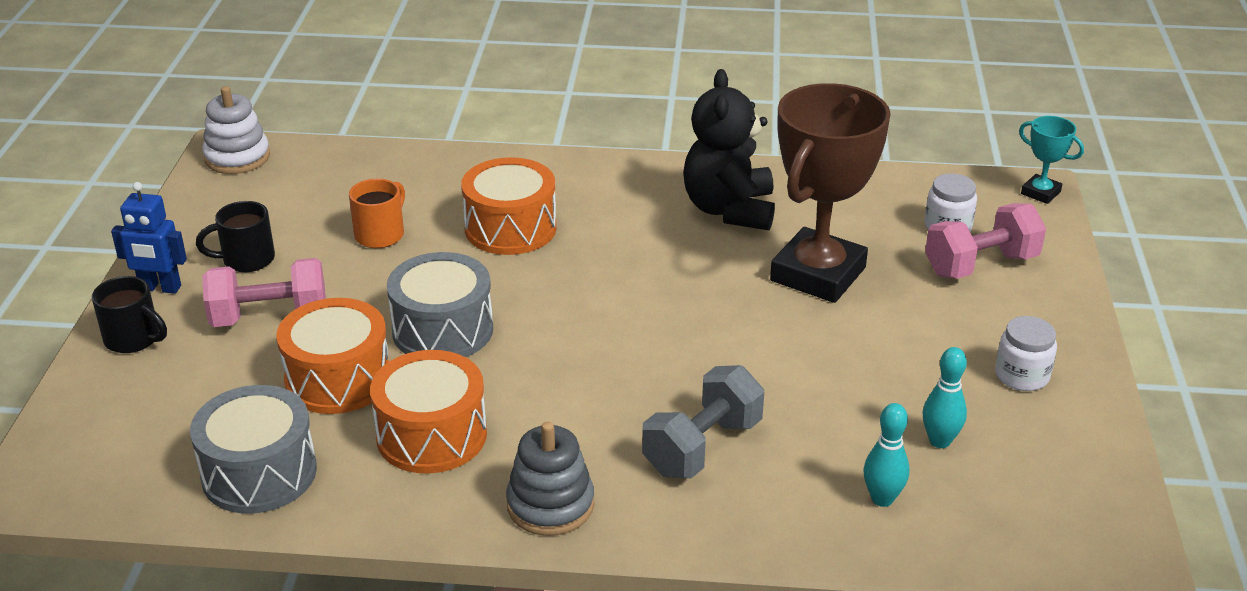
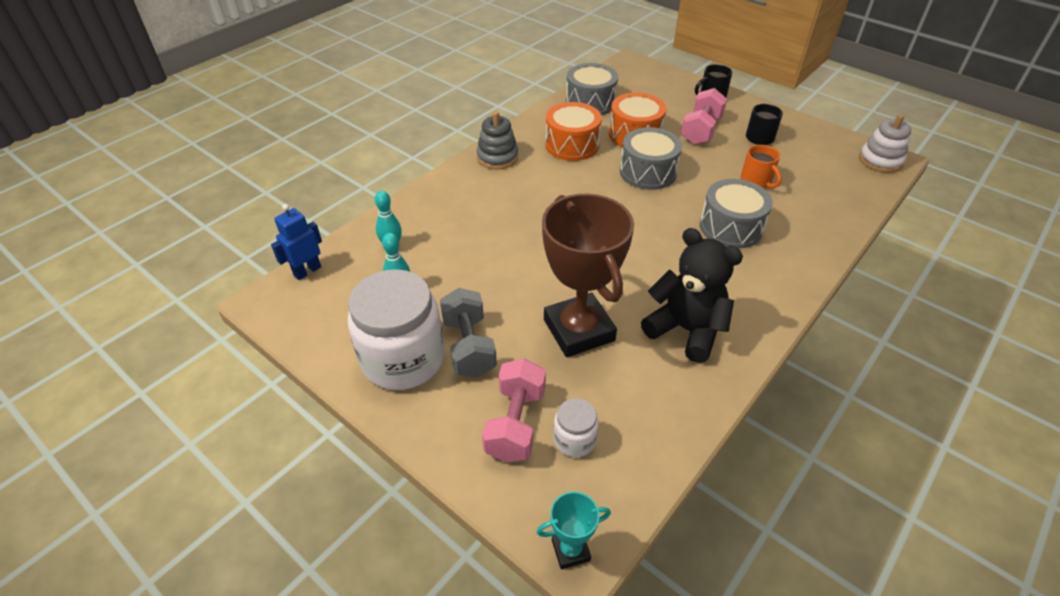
camera: 125 degrees right, 10 degrees up
(160, 288) = (750, 111): blue robot -> blue robot (307, 271)
(510, 228) = (731, 227): orange drum -> grey drum
(702, 447) = (484, 210): grey dumbbell -> grey dumbbell (469, 347)
(1022, 376) = (403, 359): white jar -> white jar, size x2.17

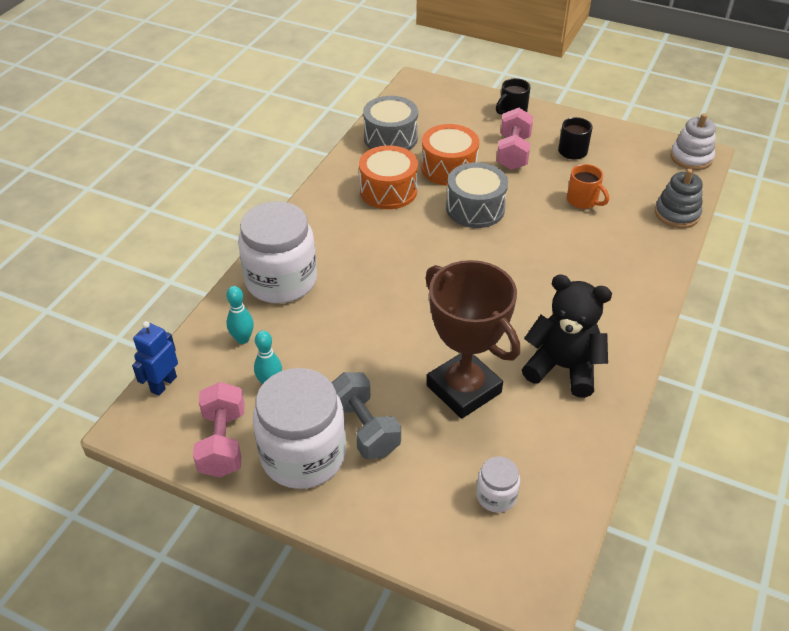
camera: 15 degrees left, 0 degrees up
(446, 203) = (281, 280): none -> white jar
(497, 157) = (315, 218): grey stacking toy -> grey stacking toy (677, 214)
(516, 424) = (437, 493): pink dumbbell -> pink dumbbell (223, 443)
(570, 550) = (527, 596): turquoise trophy -> none
(731, 227) = (573, 254): grey drum -> none

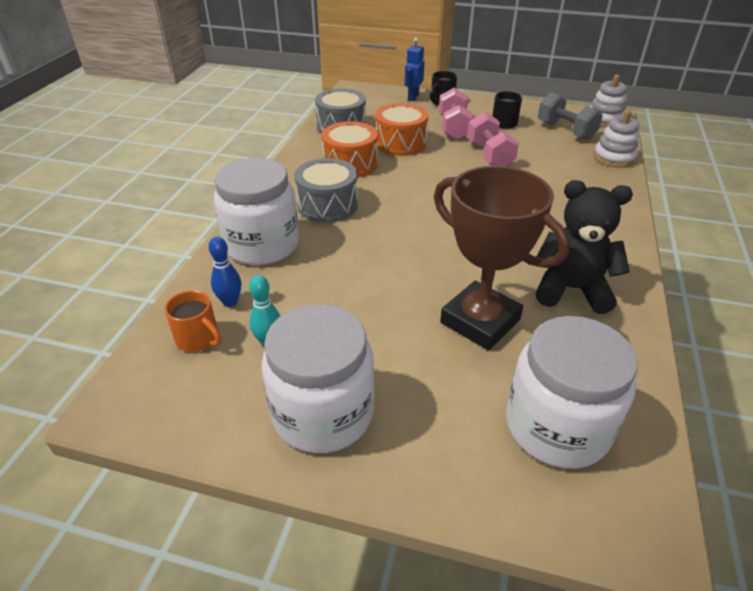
camera: 10 degrees left, 5 degrees down
(163, 384) = (144, 358): blue robot -> blue robot (413, 97)
(223, 443) = (224, 413): pink dumbbell -> pink dumbbell (489, 155)
(242, 339) = (230, 302): turquoise bowling pin -> blue bowling pin
(364, 428) = (385, 375): grey dumbbell -> grey dumbbell (565, 131)
(475, 208) = (435, 170): grey drum -> grey drum (328, 205)
(496, 496) = (556, 426): white jar -> white jar, size x2.17
(583, 200) = (529, 156): orange mug -> orange mug (198, 339)
(677, 214) = (613, 158): grey stacking toy -> white stacking toy

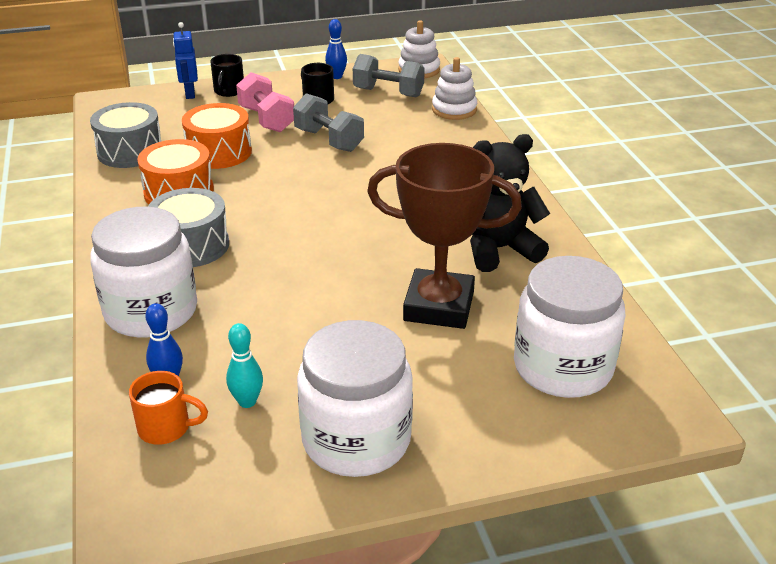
camera: 30 degrees left, 5 degrees down
(489, 155) = (329, 140): pink dumbbell -> grey dumbbell
(531, 109) = (336, 76): none -> blue bowling pin

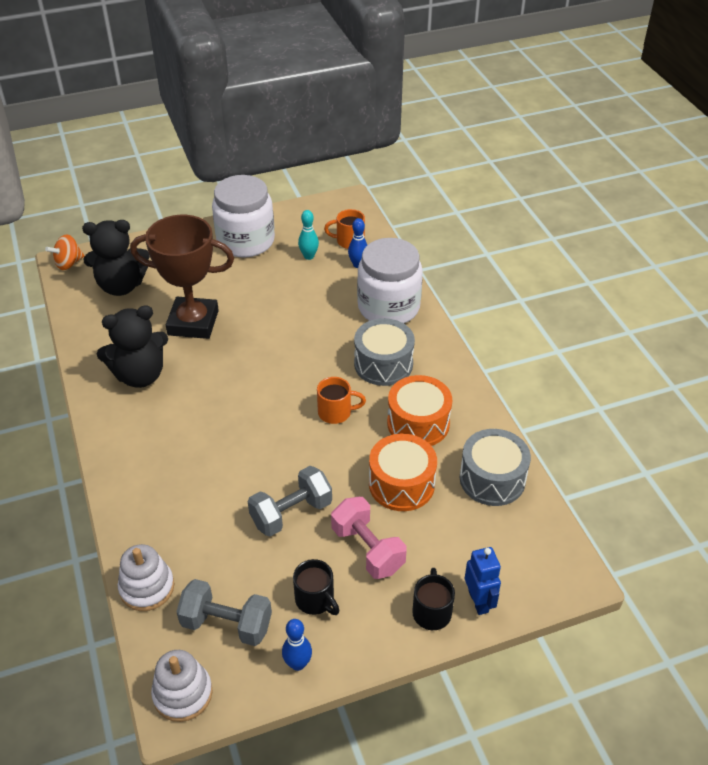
camera: 175 degrees right, 10 degrees up
(265, 205) = (336, 412): none -> orange mug
(329, 140) = (291, 513): grey dumbbell -> grey dumbbell turned 75 degrees counterclockwise
(563, 367) = (121, 286): white jar -> black teddy bear
(671, 413) = (68, 263): none -> orange spinning top

